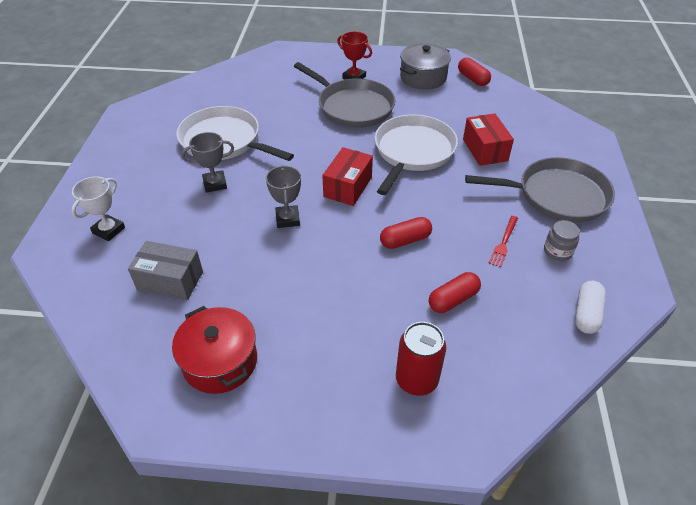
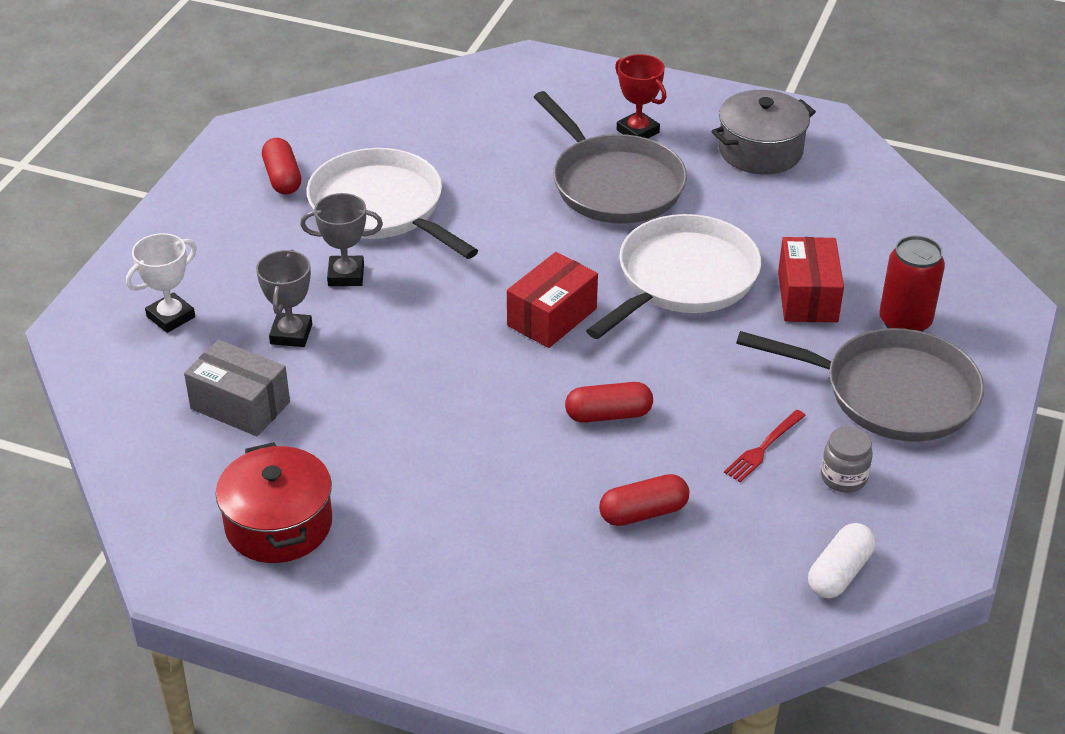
camera: 15 degrees right, 5 degrees down
(287, 219) = (439, 349): grey trophy -> grey trophy (291, 334)
(416, 380) = (541, 604): red can -> red can (905, 322)
(473, 79) = (850, 167): red capsule -> red capsule (282, 178)

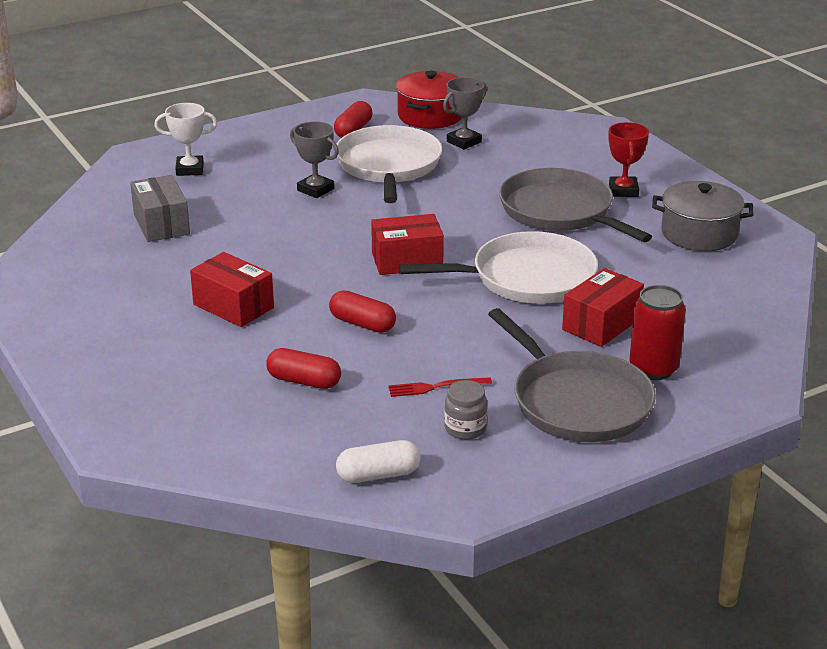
camera: 40 degrees right, 10 degrees down
(278, 524) = (95, 286): red pot -> red pot (430, 116)
(291, 334) = (240, 204): grey trophy -> grey trophy (464, 142)
(459, 465) = (233, 306): none -> red box
(614, 184) = (560, 211): grey pan -> grey pan turned 135 degrees clockwise

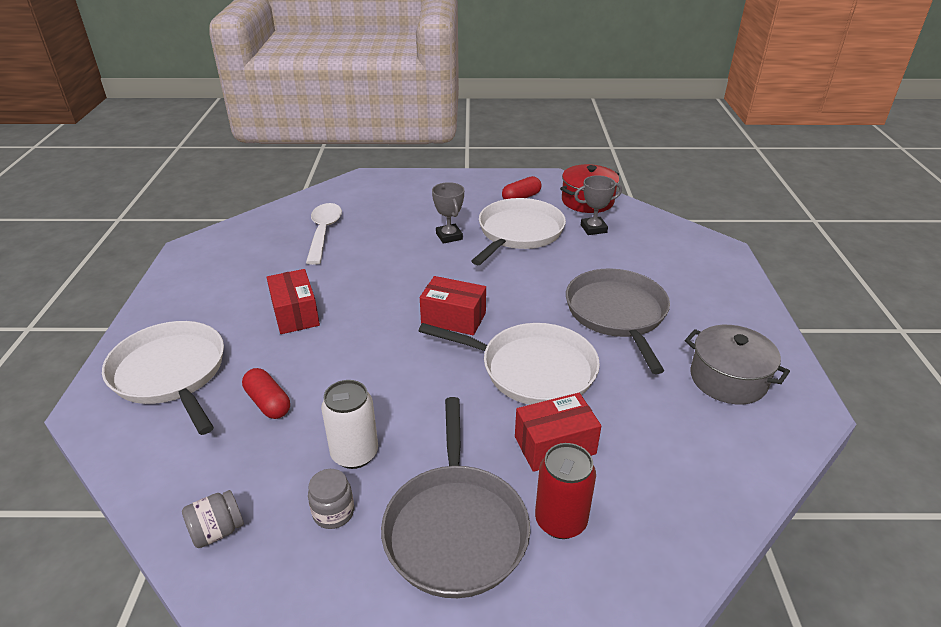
camera: 30 degrees right, 5 degrees up
(161, 224) = (323, 232): grey box -> white spoon
(166, 393) = (171, 373): none -> white pan
(189, 169) = (385, 197): white trophy -> none
(362, 324) = (364, 365): red capsule -> none
(378, 475) = (217, 531): white capsule -> grey jar
(435, 387) = (354, 454): red fork -> white can
(623, 190) = (690, 311): red trophy -> none

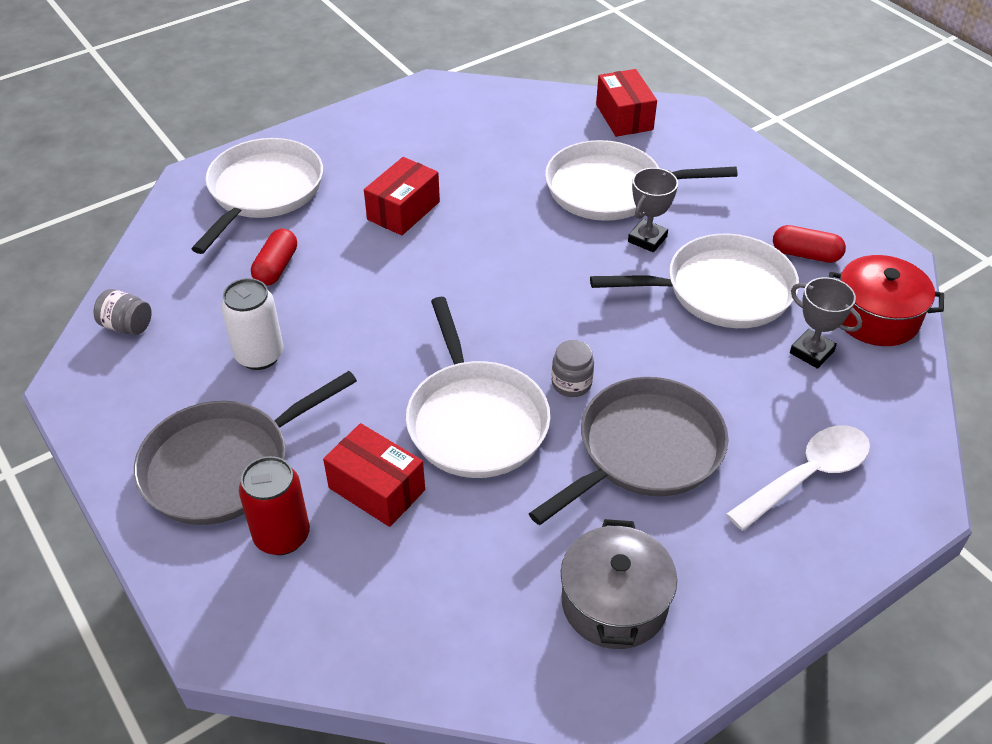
camera: 55 degrees right, 10 degrees up
(323, 232) = (550, 148): white spoon -> white spoon (807, 475)
(333, 513) = (188, 380): grey jar -> grey jar (571, 383)
(390, 229) = (610, 189): none -> white pan
(453, 318) = (502, 320): red box -> red box (624, 117)

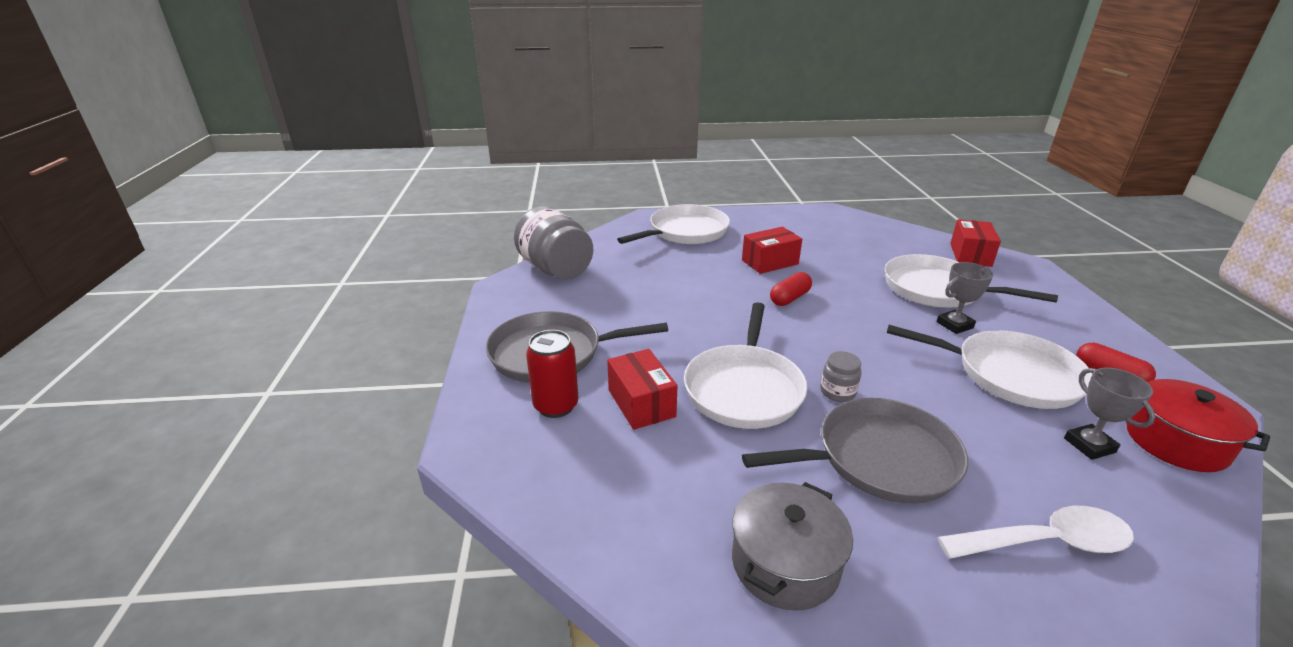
camera: 30 degrees right, 15 degrees down
(127, 326) = (556, 269): grey jar -> grey jar, size x2.22
(259, 355) = (620, 305): white can -> none
(276, 267) = (665, 267): red capsule -> red capsule (790, 298)

